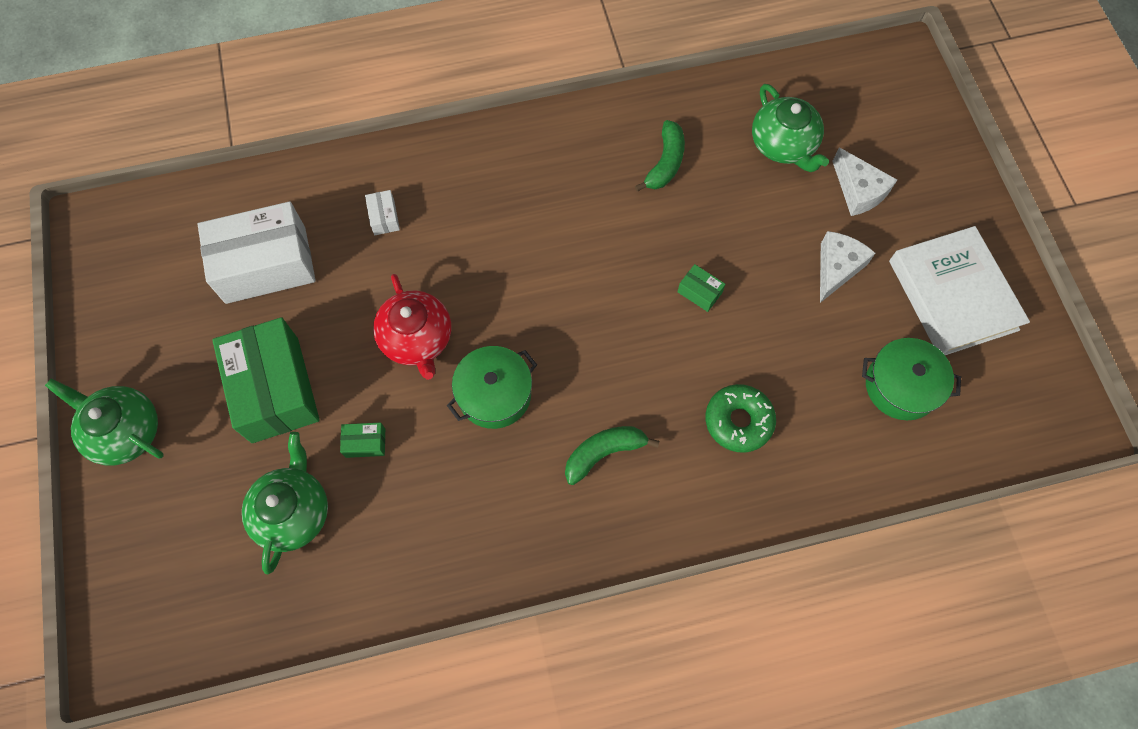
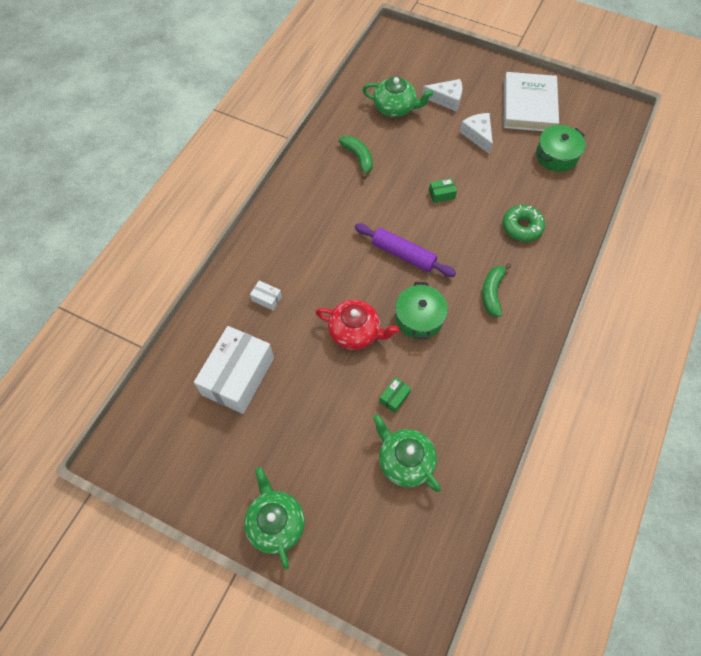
camera: 50 degrees left, 5 degrees down
(125, 431) = (276, 523): green teapot -> green teapot turned 90 degrees clockwise
(275, 389) = (322, 422): green box -> none
(569, 313) = (403, 254): none -> purple rolling pin
(953, 295) = (529, 106): white book -> white book turned 75 degrees clockwise

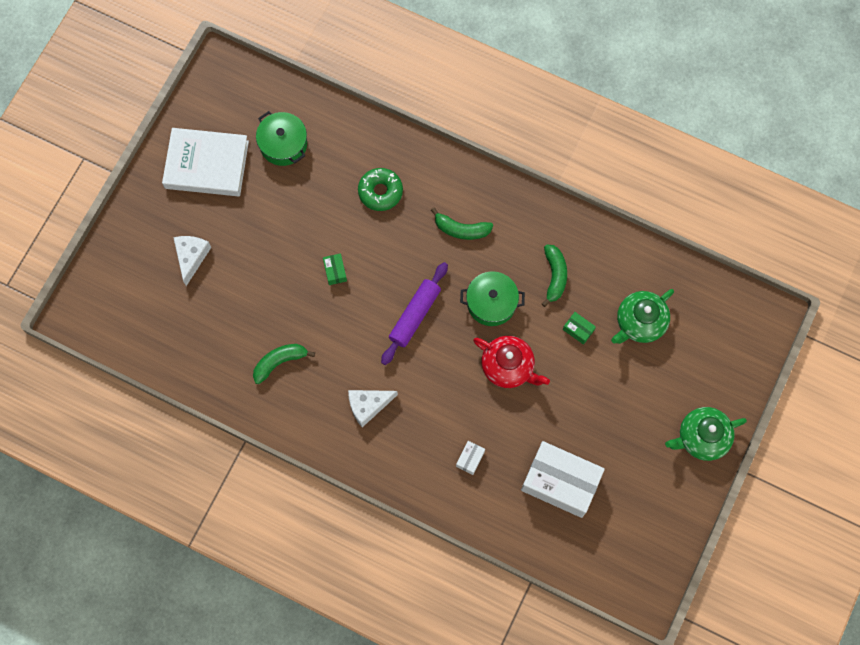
camera: 90 degrees left, 10 degrees up
(355, 332) = (508, 366): red teapot -> red teapot turned 105 degrees clockwise
(395, 108) = (202, 318): green teapot -> none
(451, 376) = (555, 276): none -> green banana
(478, 135) = (250, 226): white cheese -> white cheese (368, 406)

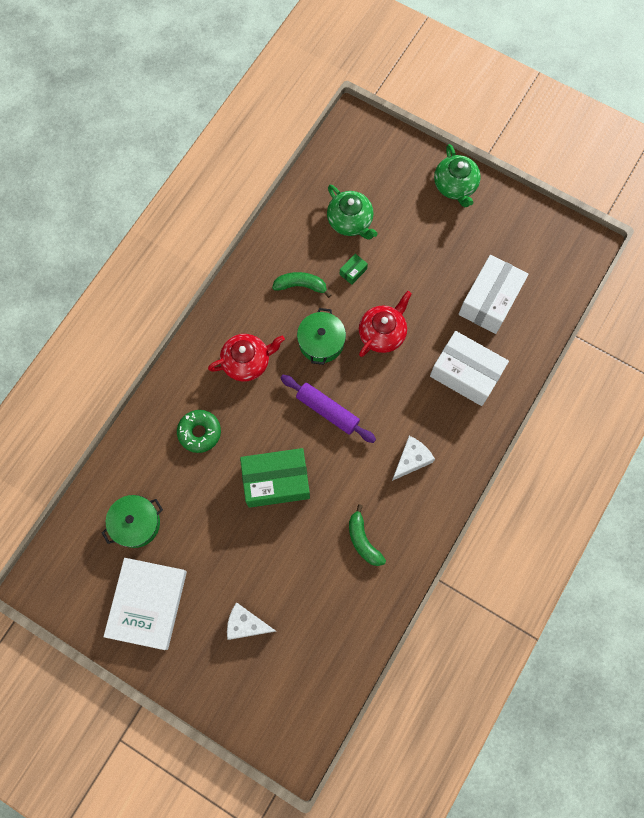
camera: 85 degrees left, 0 degrees up
(335, 271) = (276, 481): green box -> green box, size x2.48
(368, 406) = (411, 460): white cheese -> white cheese turned 120 degrees counterclockwise
(461, 229) = (247, 362): green banana -> red teapot
(470, 459) = (465, 374): white box -> white box, size x2.48

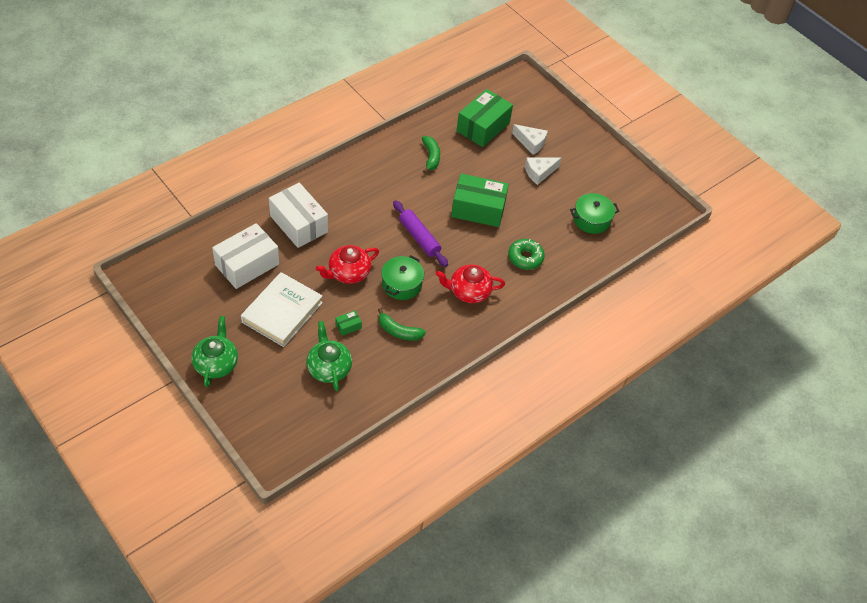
camera: 165 degrees left, 20 degrees down
(147, 604) = (596, 174): white book -> white book (282, 312)
(317, 625) = (483, 127): none -> green box
(411, 460) = (372, 188): white cheese -> white cheese (539, 173)

